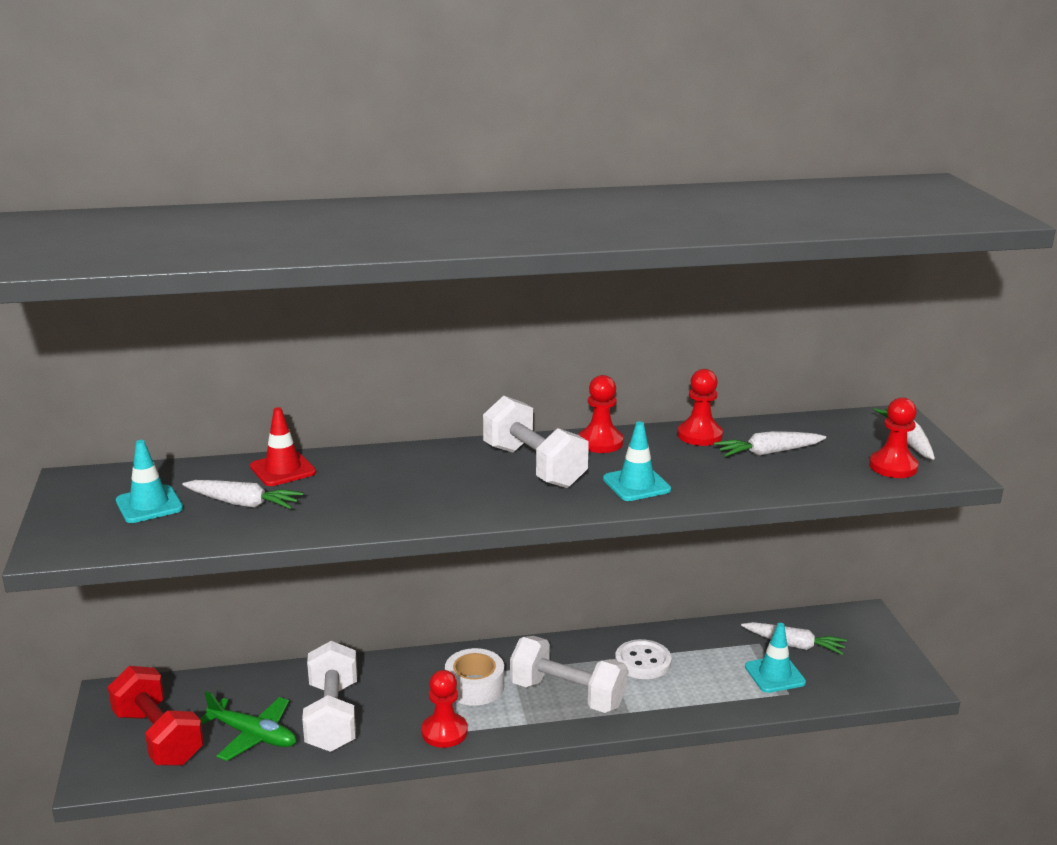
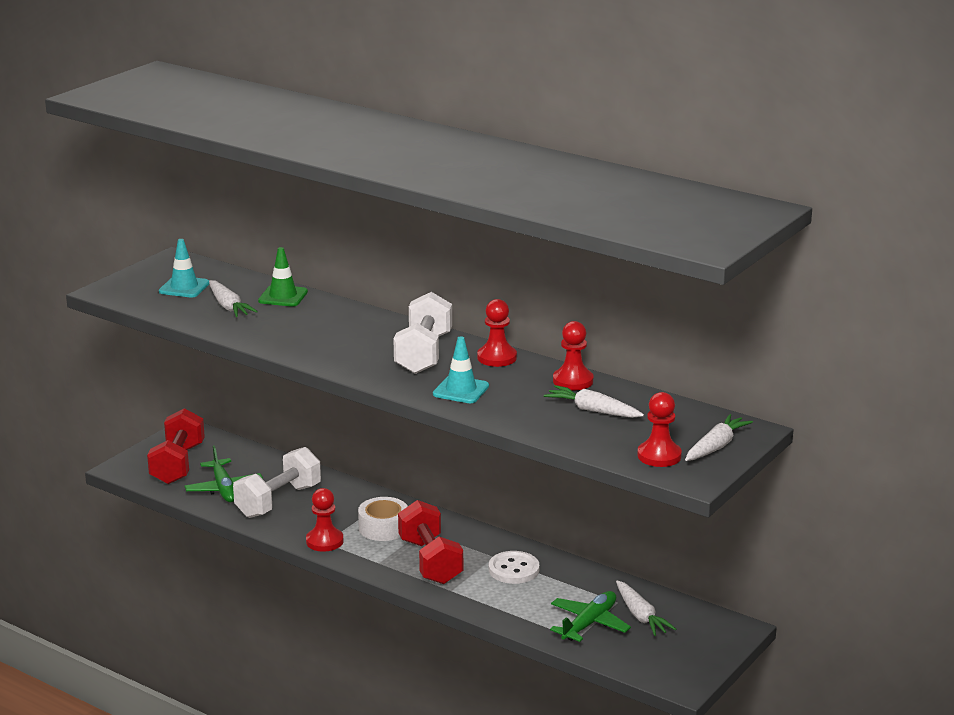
camera: 45 degrees right, 0 degrees up
(283, 469) = (283, 296): red traffic cone -> green traffic cone
(567, 695) = (430, 561): white dumbbell -> red dumbbell
(774, 675) = (589, 623): turquoise traffic cone -> green plane

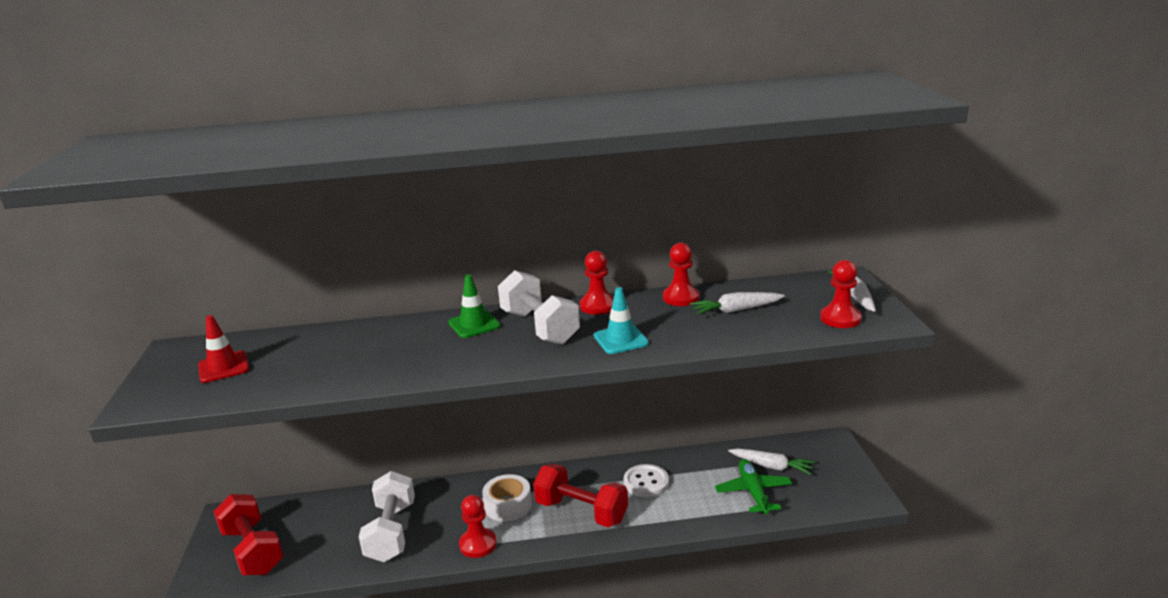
camera: 40 degrees left, 0 degrees up
(184, 287) = (223, 367): turquoise traffic cone -> red traffic cone
(224, 488) = (326, 549): green plane -> none
(228, 306) = (298, 364): white carrot -> none
(283, 296) = (337, 336): green traffic cone -> green traffic cone (474, 324)

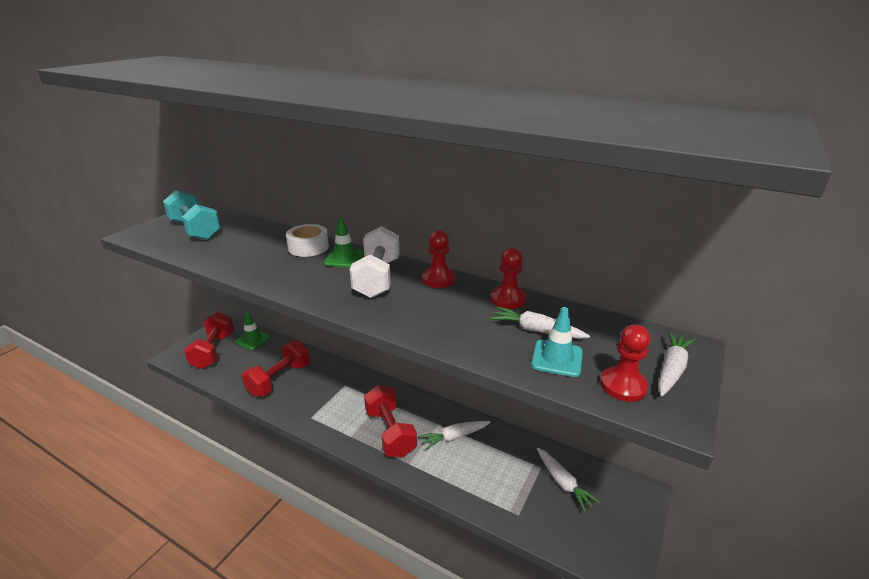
camera: 35 degrees right, 5 degrees up
(223, 367) = (195, 230): red traffic cone -> turquoise dumbbell
(294, 513) = (253, 339): none -> green traffic cone
(391, 532) = (279, 379): white dumbbell -> red dumbbell
(478, 544) = (310, 416): red pawn -> none
(508, 505) = (354, 400): white tape -> white tape (308, 247)
(621, 340) = (412, 313): turquoise traffic cone -> turquoise traffic cone (557, 358)
(646, 482) = (454, 437): white button -> white carrot
(753, 492) = (524, 495): green plane -> none

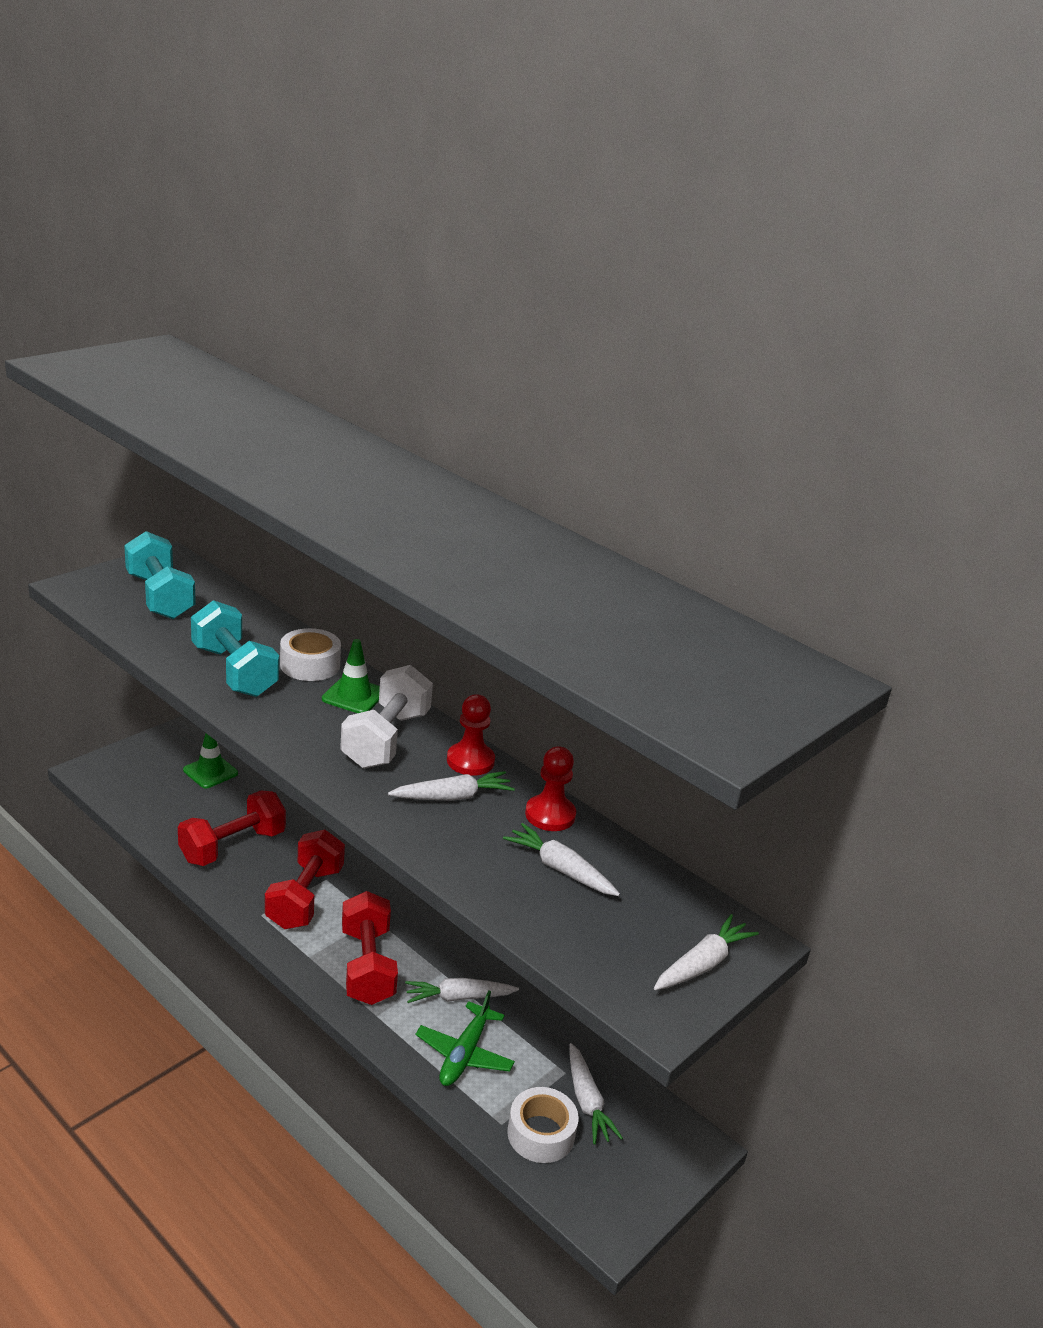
camera: 10 degrees right, 0 degrees up
(213, 351) = (147, 776): red dumbbell -> red dumbbell (305, 898)
(258, 260) = (234, 671): none -> turquoise dumbbell
(439, 302) = (453, 797): none -> white carrot
(474, 473) = (464, 1054): none -> green plane
(546, 514) = (541, 1133): none -> white tape
(557, 358) = (563, 912): turquoise traffic cone -> none
(623, 385) = (623, 967): red pawn -> none

